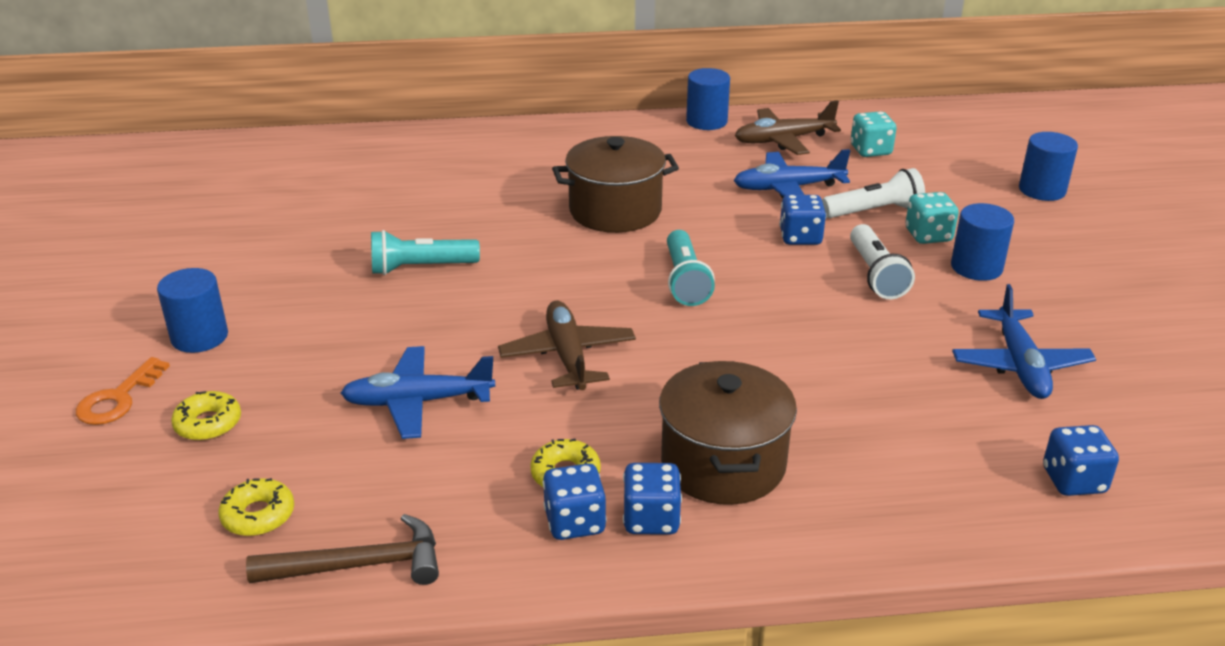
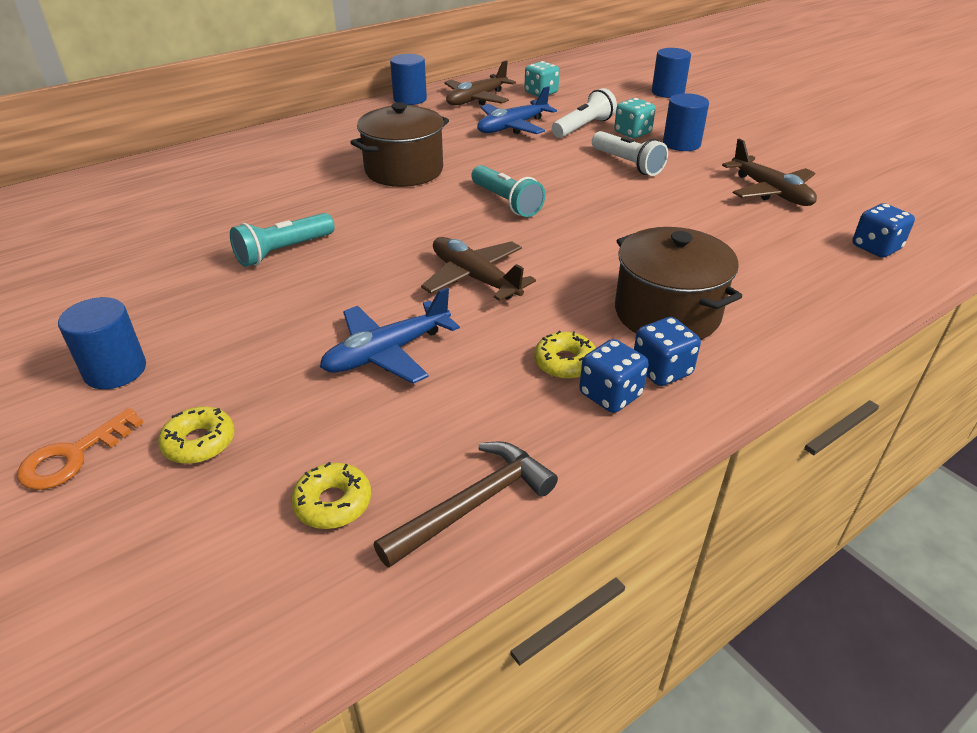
camera: 30 degrees left, 5 degrees up
(118, 398) = (73, 456): orange key -> orange key turned 45 degrees clockwise
(800, 237) = (554, 154): blue dice -> none
(1020, 365) = (770, 192): blue plane -> brown plane

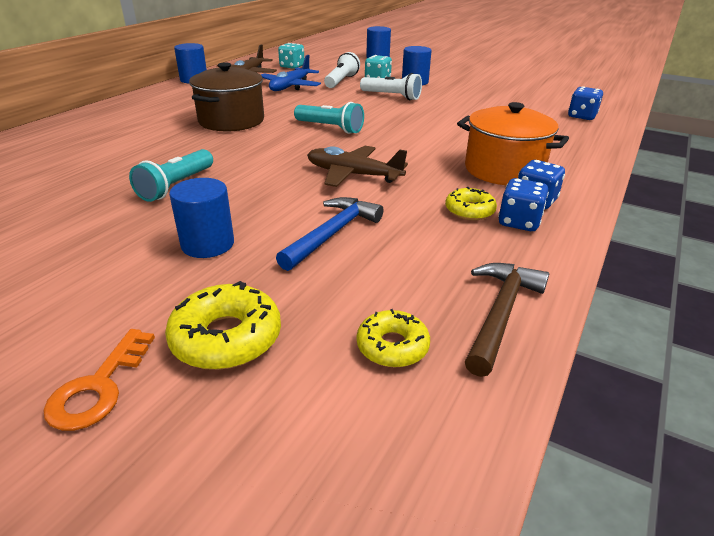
camera: 25 degrees left, 5 degrees down
(115, 370) = (84, 305): blue cylinder -> blue cylinder (207, 244)
(199, 442) = (226, 338): yellow donut -> yellow donut, size x1.53
(386, 353) = (332, 234): blue plane -> blue hammer
(667, 313) = (503, 170): brown pot -> orange pot
(770, 192) = (494, 99): brown plane -> none

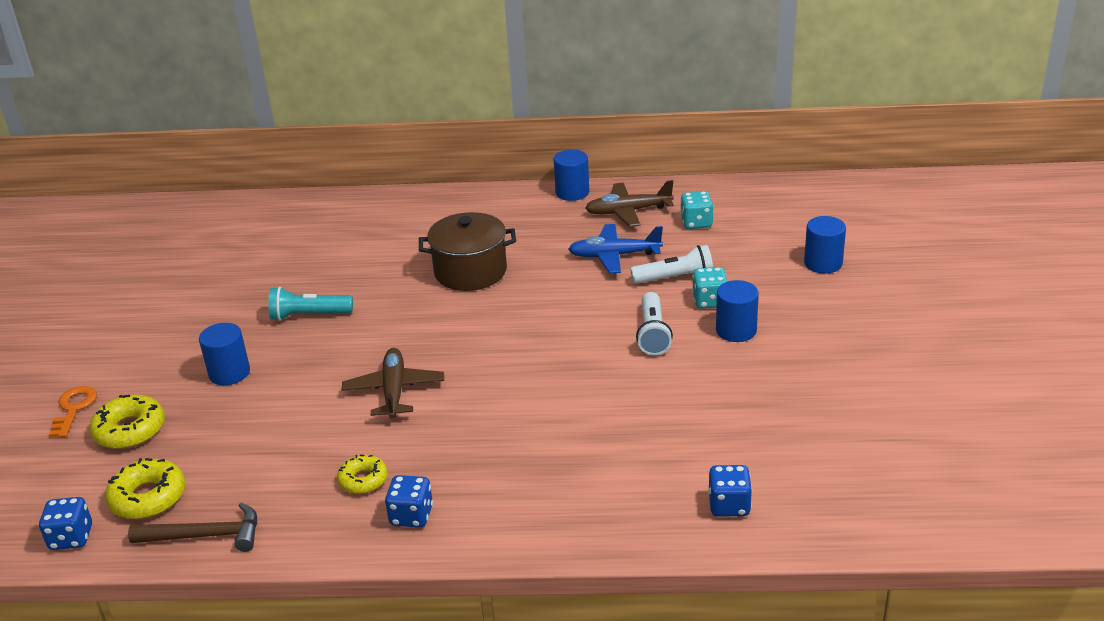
camera: 65 degrees right, 0 degrees up
(99, 387) = (74, 409): orange key -> orange key turned 105 degrees clockwise
(330, 128) = (502, 333): turquoise flashlight -> none
(332, 234) = (276, 421): blue hammer -> none
(392, 346) = (148, 497): yellow donut -> yellow donut, size x1.53
(503, 170) = (477, 478): orange pot -> none
(519, 222) = (358, 515): blue dice -> blue dice (71, 538)

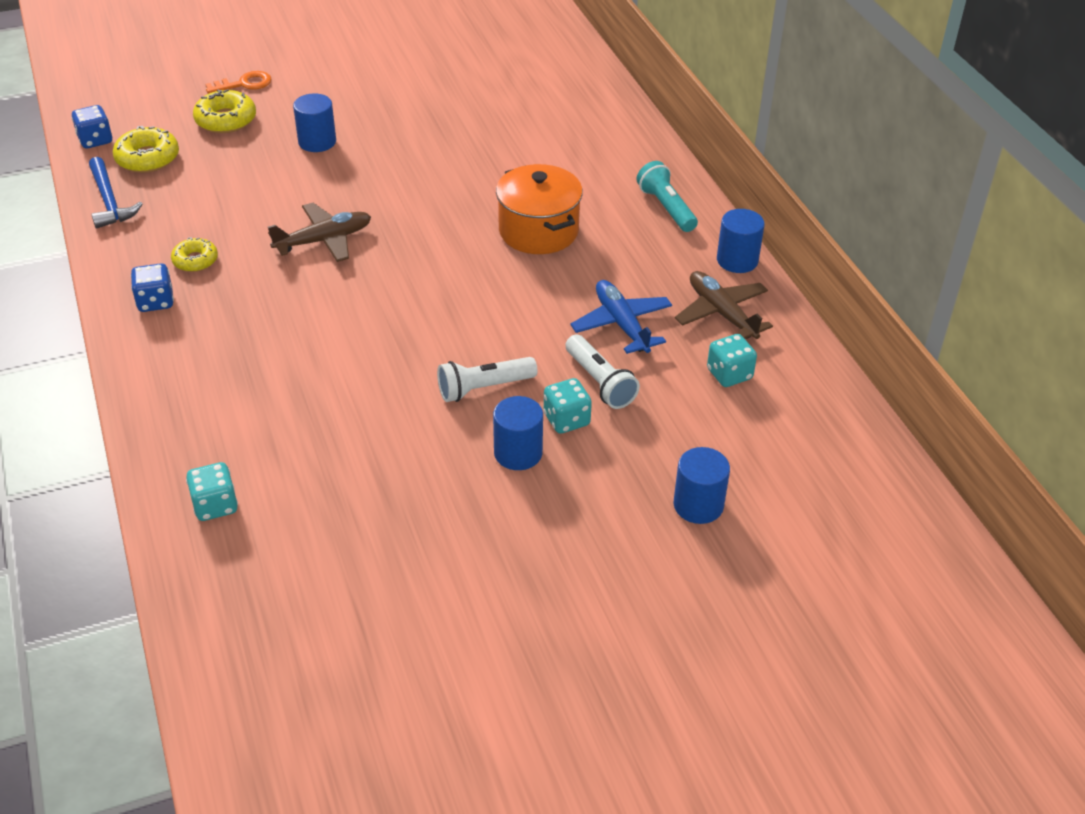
camera: 65 degrees right, 10 degrees up
(205, 536) = (109, 201): brown hammer -> blue hammer
(309, 315) = (419, 156): turquoise flashlight -> turquoise flashlight (666, 208)
(470, 272) = (538, 231): brown pot -> orange pot
(729, 505) = (215, 505): blue dice -> turquoise dice

